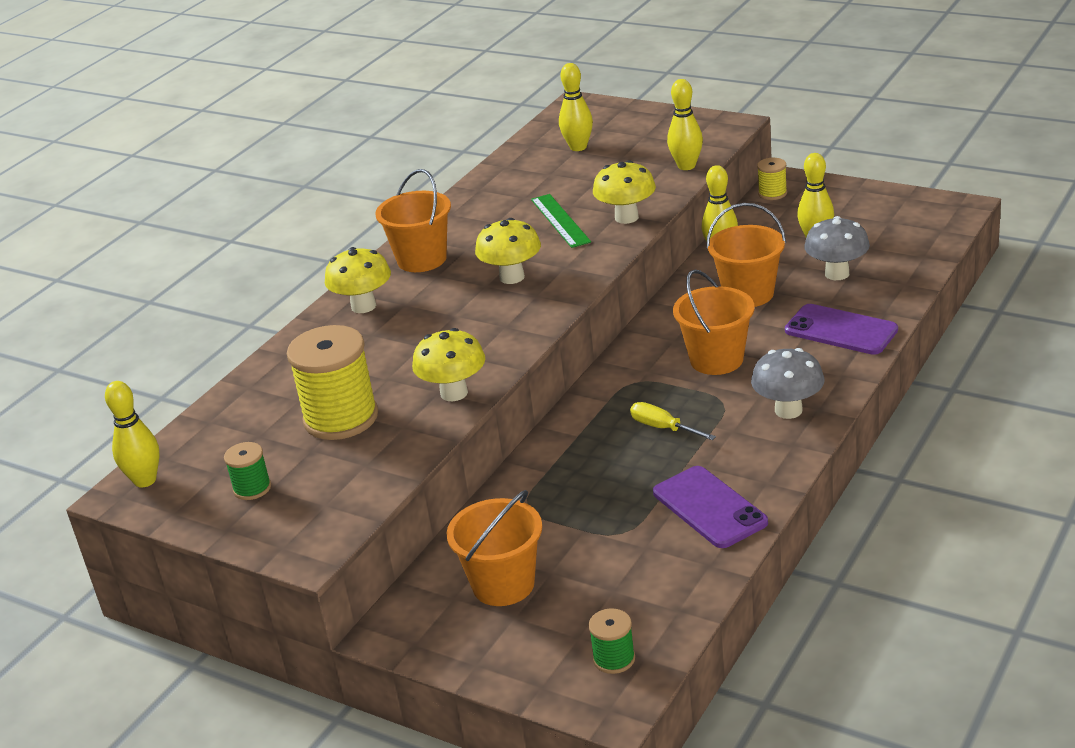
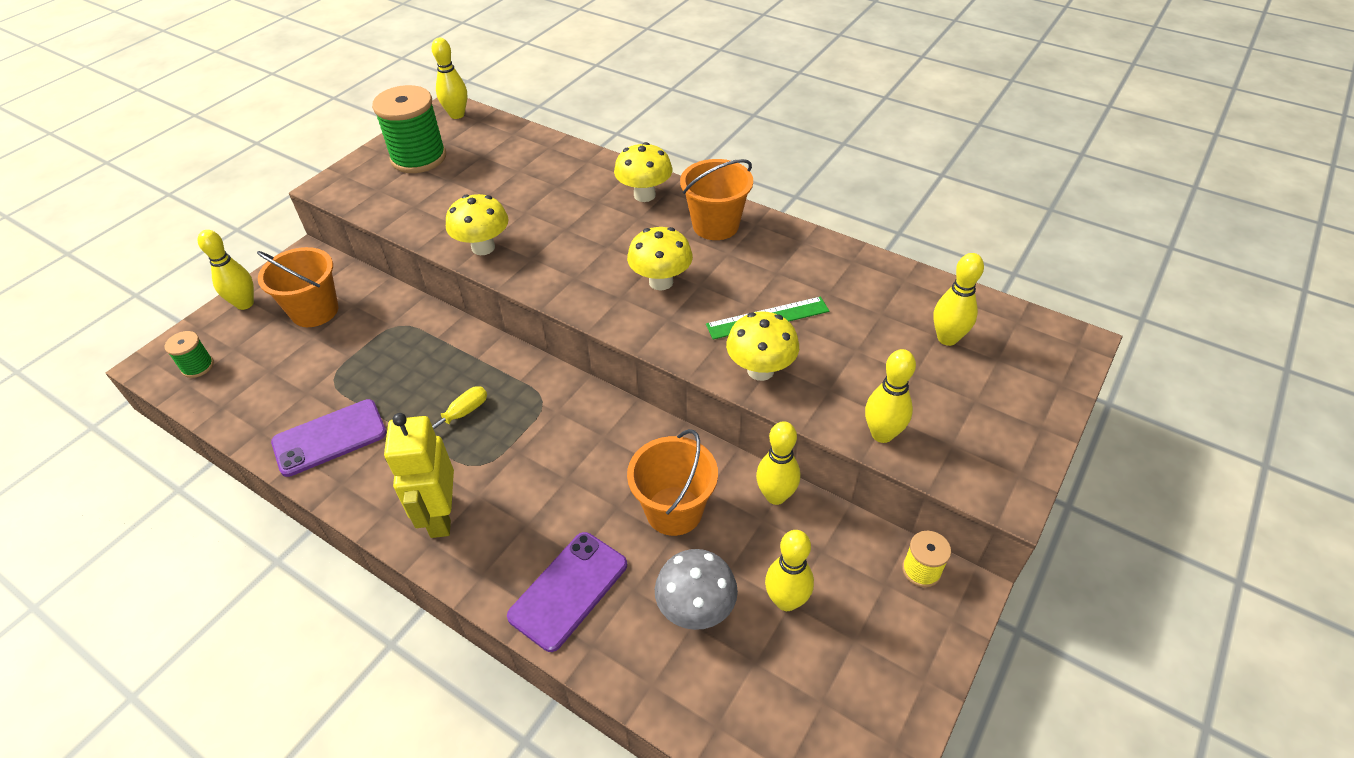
camera: 90 degrees right, 15 degrees up
(252, 488) = (418, 158): green spool -> green spool, size x2.07
(341, 418) = (481, 191): yellow spool -> none
(489, 658) = (245, 304): none -> yellow bowling pin
(716, 360) = (554, 467): orange bucket -> none
(788, 410) = (441, 516): grey mushroom -> yellow robot

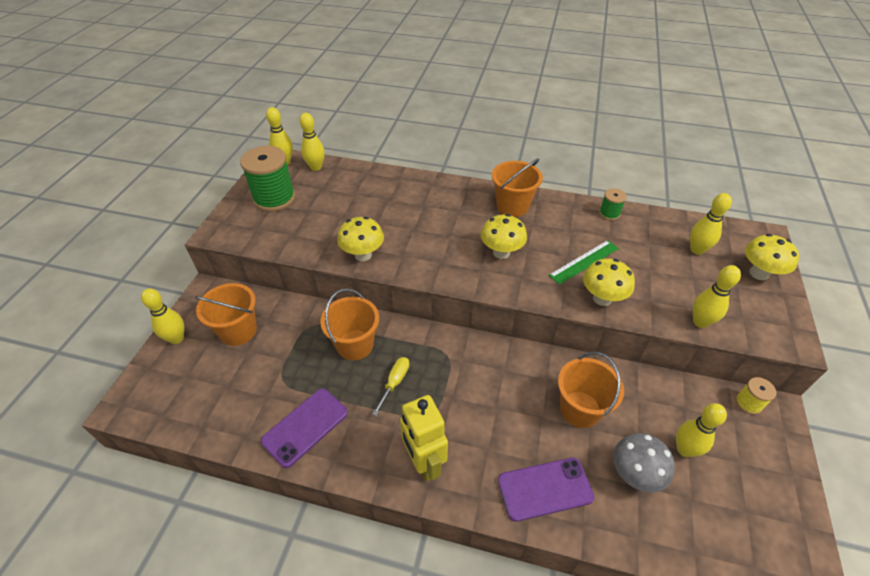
camera: 20 degrees left, 0 degrees up
(197, 366) = (163, 399): green spool -> green spool (609, 213)
(437, 360) = (355, 345): none -> orange bucket
(568, 590) = (545, 489): purple phone -> purple phone turned 60 degrees clockwise
(644, 195) = (453, 195): yellow mushroom -> yellow mushroom (758, 273)
(775, 496) = (636, 380): yellow bowling pin -> yellow bowling pin (316, 167)

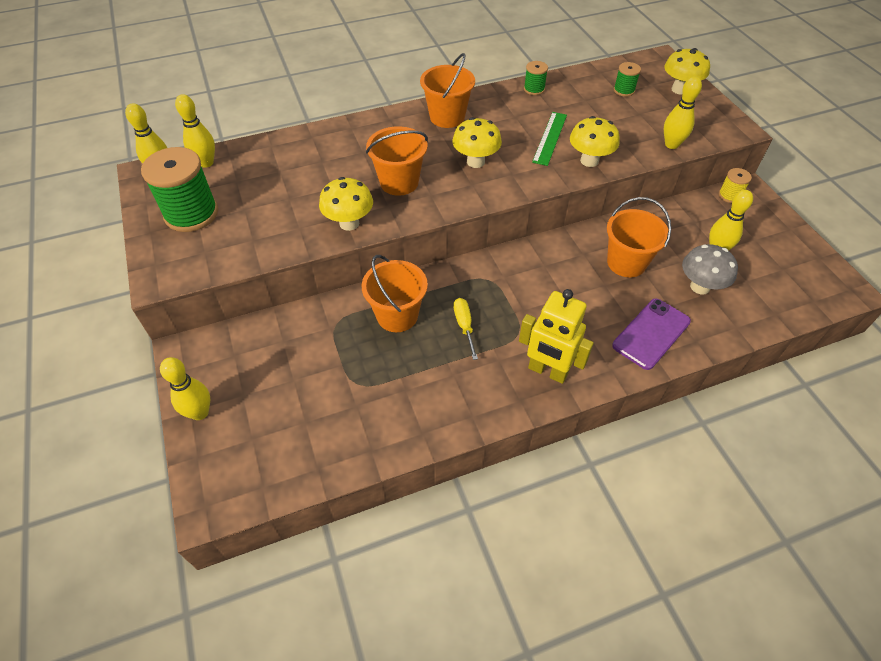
camera: 35 degrees left, 5 degrees up
(238, 331) = (263, 368): orange bucket -> orange bucket (399, 182)
(305, 427) = (420, 407): purple phone -> none
(697, 250) = (624, 90): yellow bowling pin -> green spool

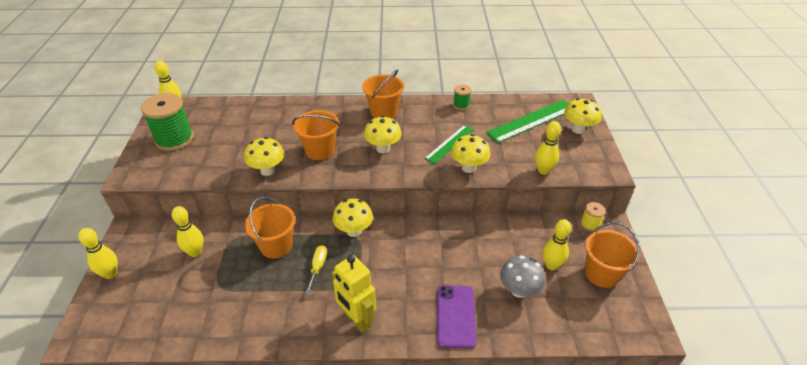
camera: 20 degrees right, 10 degrees down
(206, 163) = (205, 108): yellow bowling pin -> yellow bowling pin (195, 252)
(480, 272) = (354, 231): none -> yellow mushroom
(624, 90) = (531, 120): green spool -> green ruler
(626, 263) = (470, 254): orange bucket -> orange bucket (602, 274)
(651, 333) = (455, 316): purple phone -> purple phone turned 60 degrees counterclockwise

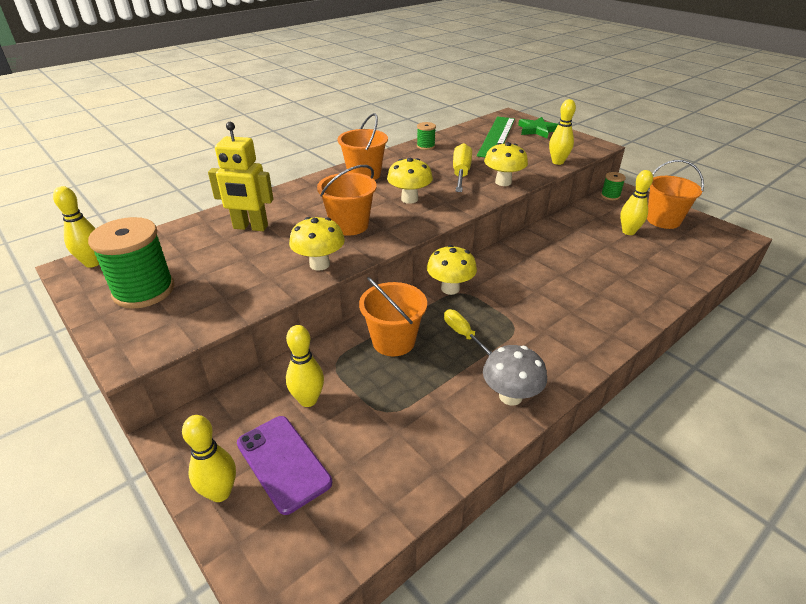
camera: 40 degrees left, 5 degrees down
(357, 320) = (560, 350): yellow robot -> yellow robot (250, 227)
(449, 144) = (461, 173): green ruler -> yellow screwdriver
(455, 316) = (623, 300): purple phone -> purple phone (283, 462)
(519, 290) = (635, 258): grey mushroom -> grey mushroom (510, 396)
(578, 129) = (537, 130): yellow mushroom -> green star
(590, 224) = (610, 196): yellow spool -> green spool

